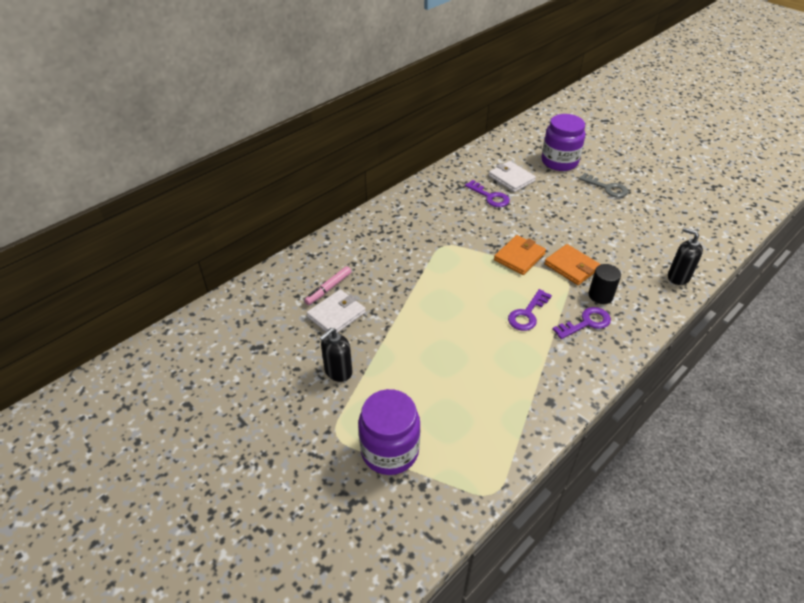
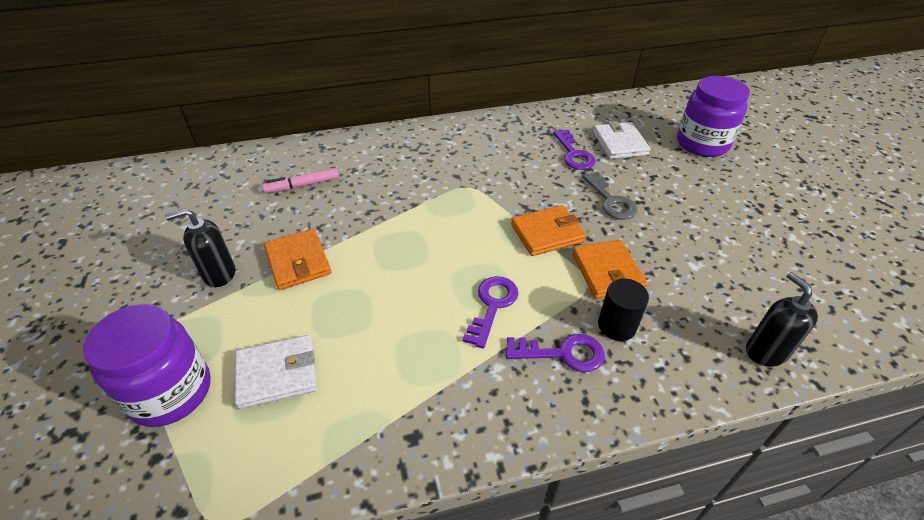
camera: 30 degrees right, 0 degrees up
(336, 315) = (281, 214): white wallet -> white wallet (277, 373)
(383, 340) = (298, 262): none -> orange wallet
(527, 314) = (492, 306): purple key -> purple key turned 135 degrees clockwise
(607, 188) = (746, 194): grey key -> grey key (611, 201)

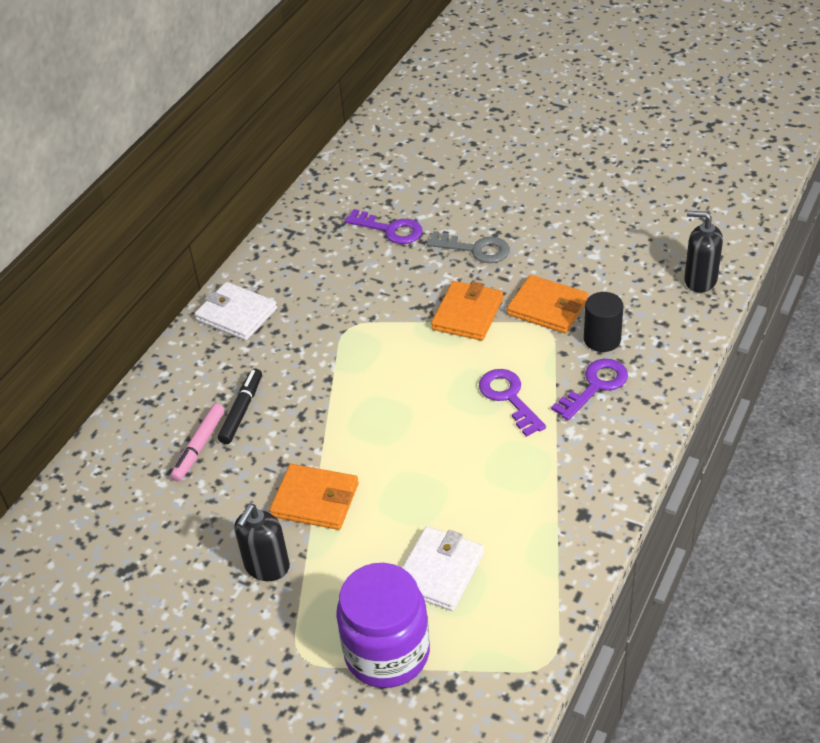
camera: 45 degrees left, 0 degrees up
(349, 184) = (242, 410): none -> black marker
(619, 143) = (412, 191): white wallet -> white wallet (236, 314)
(702, 144) = (475, 143): purple jar -> none

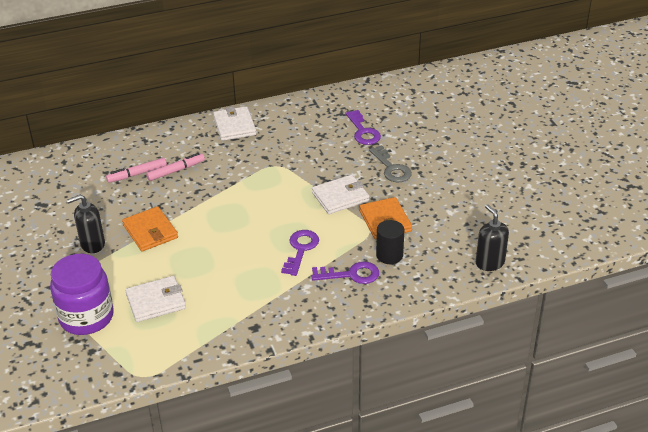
camera: 40 degrees right, 5 degrees down
(242, 410) = (176, 171): black marker -> pink marker
(467, 314) = (340, 197): orange wallet -> white wallet

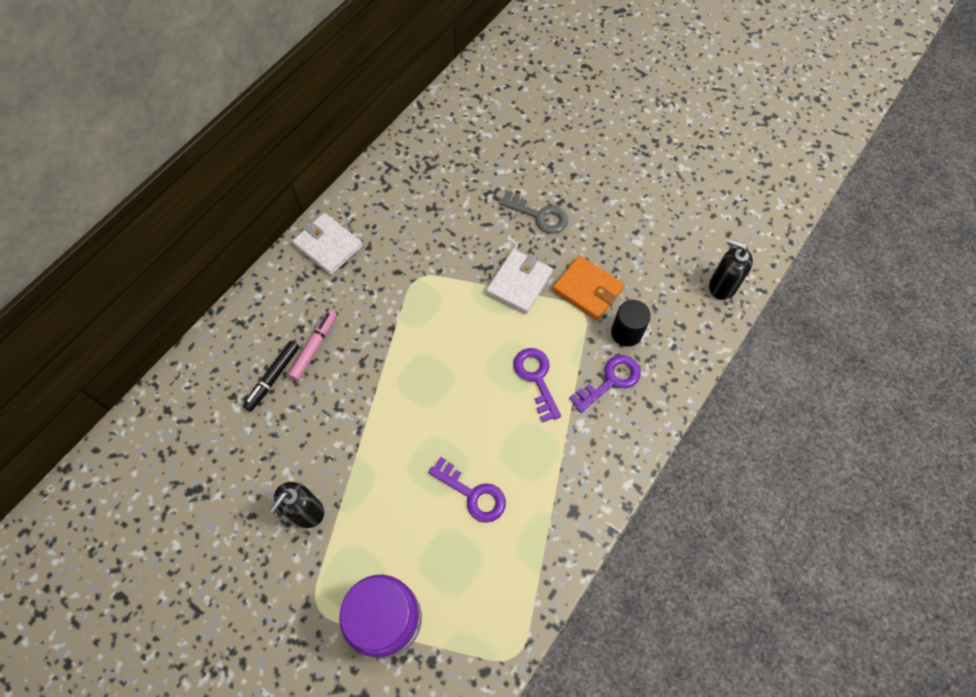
camera: 35 degrees left, 25 degrees up
(137, 174) = (273, 378): pink marker -> black marker
(150, 231) = (357, 451): orange wallet -> none
(156, 301) = (444, 545): white wallet -> none
(363, 131) = (472, 180): purple key -> purple key (473, 494)

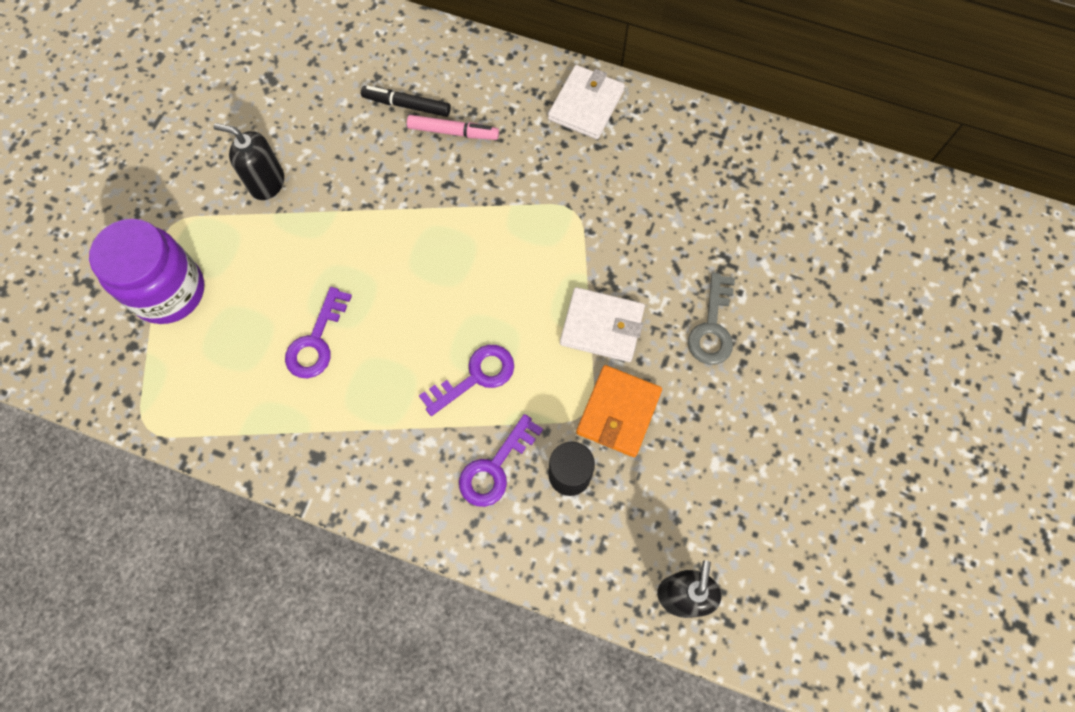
camera: 75 degrees right, 5 degrees up
(610, 381) = (495, 467): purple key -> purple key turned 90 degrees clockwise

